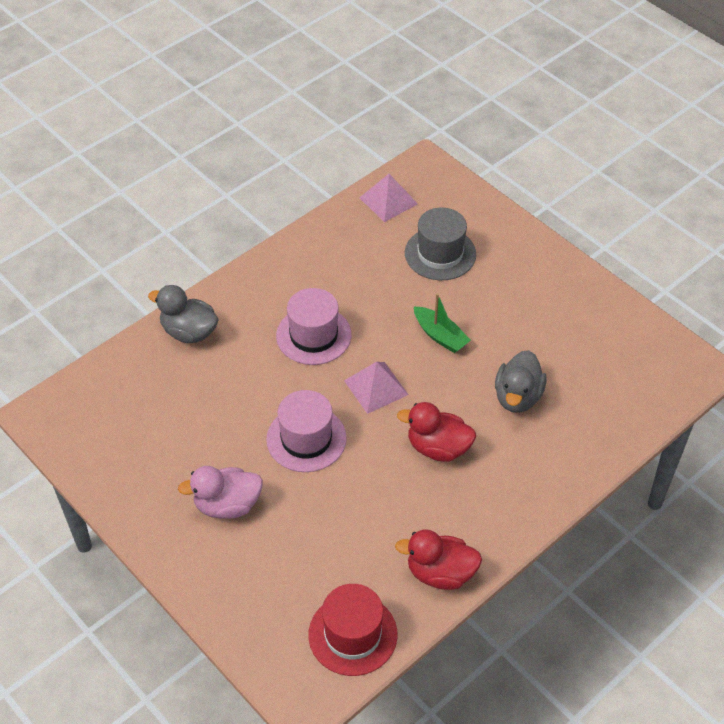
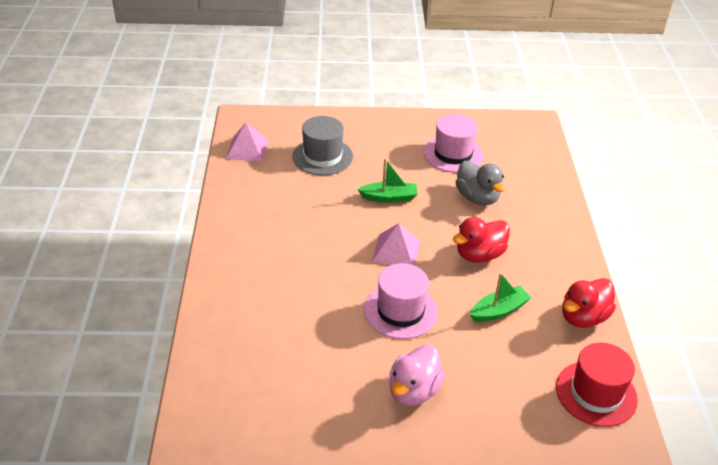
camera: 50 degrees left, 10 degrees down
(189, 332) = (226, 311): grey duck -> none
(313, 335) = (314, 251): pink hat -> pink hat (453, 154)
(380, 505) = (499, 310): none -> green boat

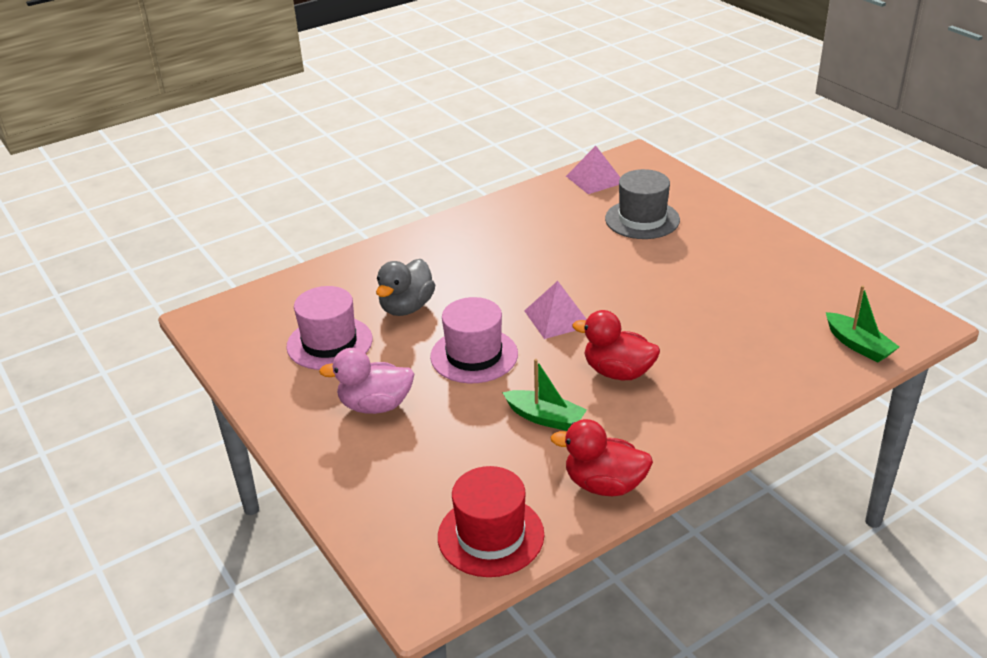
camera: 60 degrees right, 5 degrees down
(389, 197) = (633, 281): green boat -> green boat (858, 345)
(453, 154) = (766, 290): pink hat -> pink hat (329, 343)
(477, 198) = (713, 335): grey duck -> grey duck (406, 307)

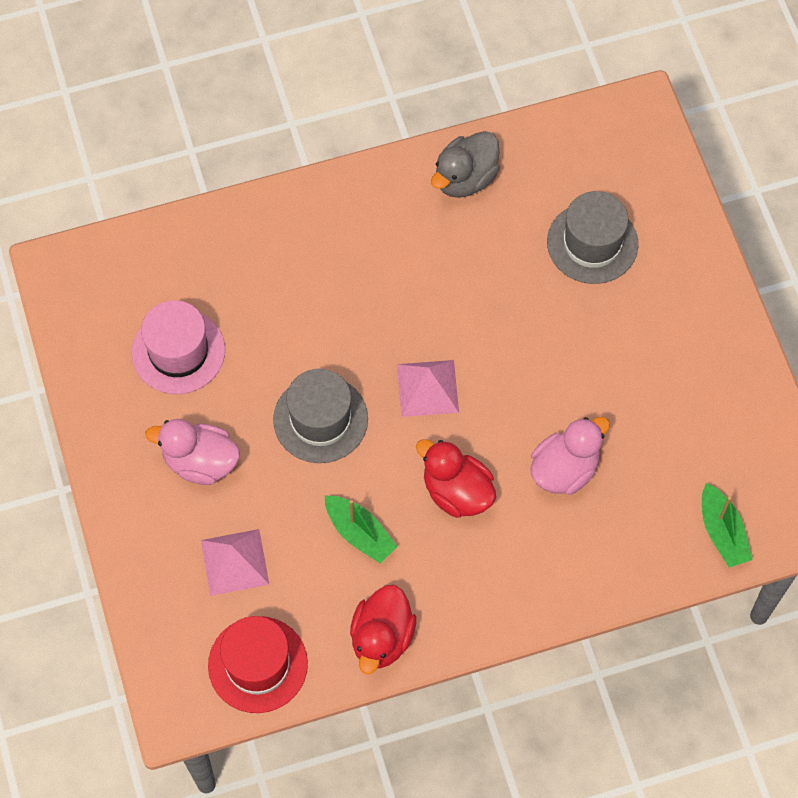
camera: 15 degrees right, 30 degrees up
(406, 307) = (274, 318): grey duck -> grey duck (465, 178)
(474, 355) = (320, 419): pink hat -> grey hat
(595, 179) = (570, 144): pink pyramid -> pink pyramid (234, 562)
(604, 485) = (382, 638): red duck -> red duck turned 105 degrees counterclockwise
(701, 338) = (565, 469): none -> pink duck

